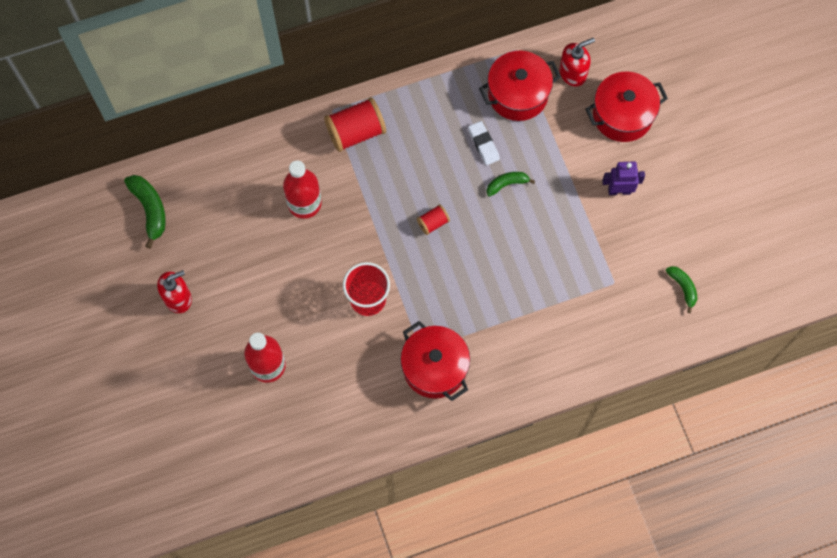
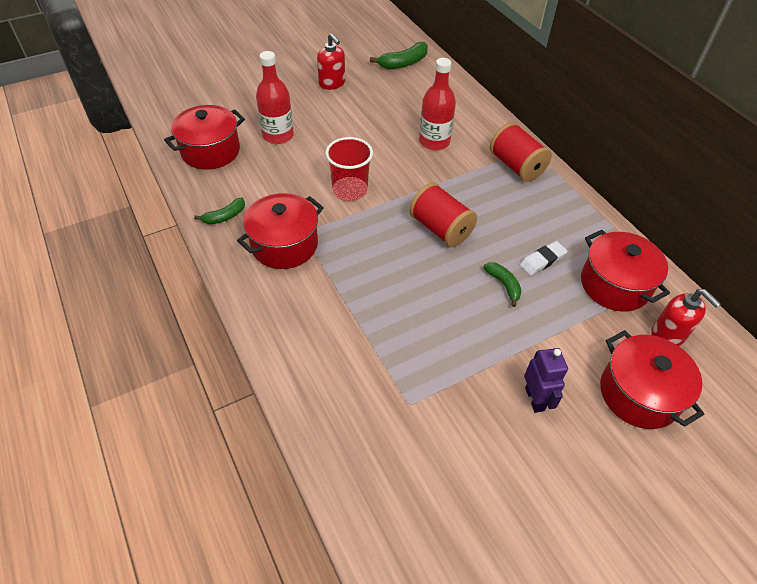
camera: 80 degrees right, 20 degrees down
(284, 439) = (210, 151): none -> red pot
(433, 223) = (440, 229): red spool -> red spool, size x1.93
(683, 287) = (420, 491): green banana -> green banana (225, 216)

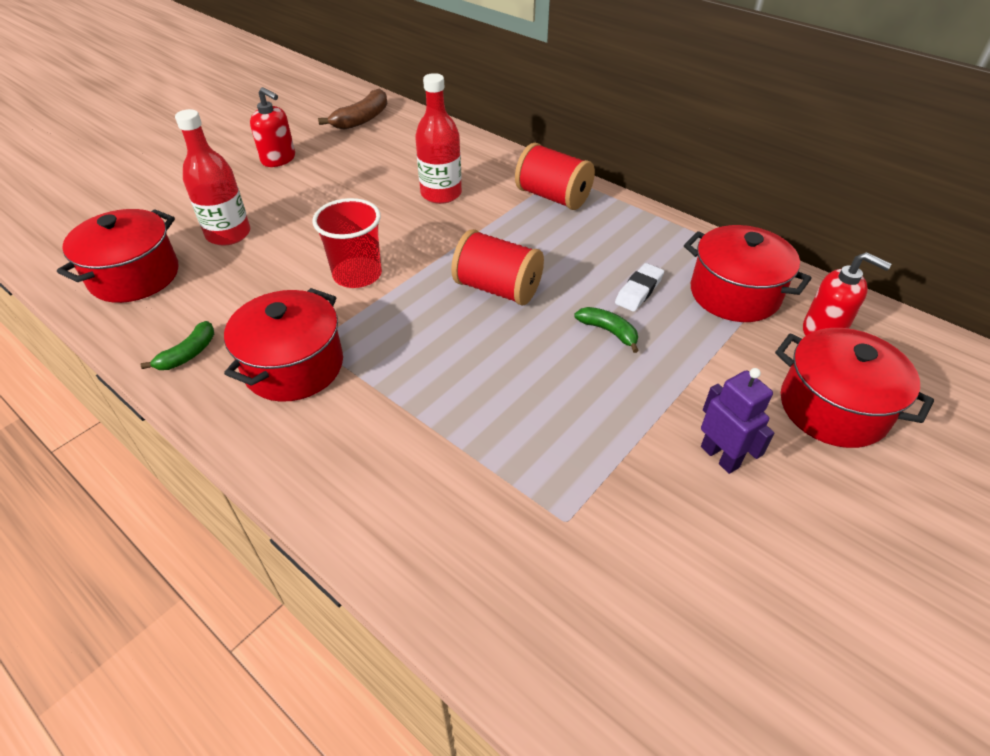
camera: 20 degrees left, 5 degrees down
(404, 63) = (362, 119): green banana -> brown banana

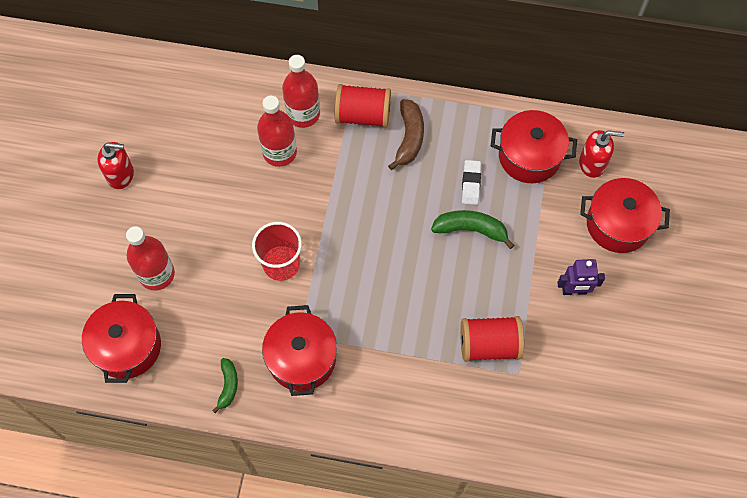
camera: 30 degrees left, 20 degrees up
(362, 119) = (148, 90): brown banana -> brown banana (409, 138)
(490, 176) = (303, 114): none -> red bottle
(497, 289) = (382, 228): red spool -> red spool (489, 345)
(608, 331) = (471, 229): green banana -> green banana, size x1.58
(720, 456) = (574, 291): purple robot -> purple robot turned 150 degrees clockwise

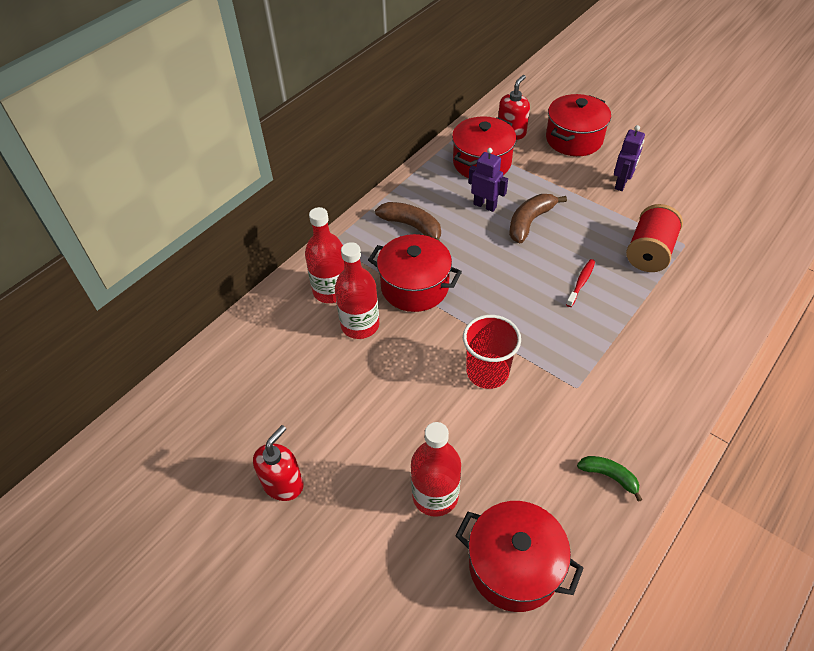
camera: 60 degrees left, 15 degrees down
(302, 358) = (604, 396): red pot -> red pot (414, 287)
(363, 115) = (366, 248): red spool -> none
(417, 299) = (581, 282): none -> red toothbrush
(471, 184) = (485, 205): white eraser -> purple robot
(471, 229) = (529, 222): green banana -> brown banana

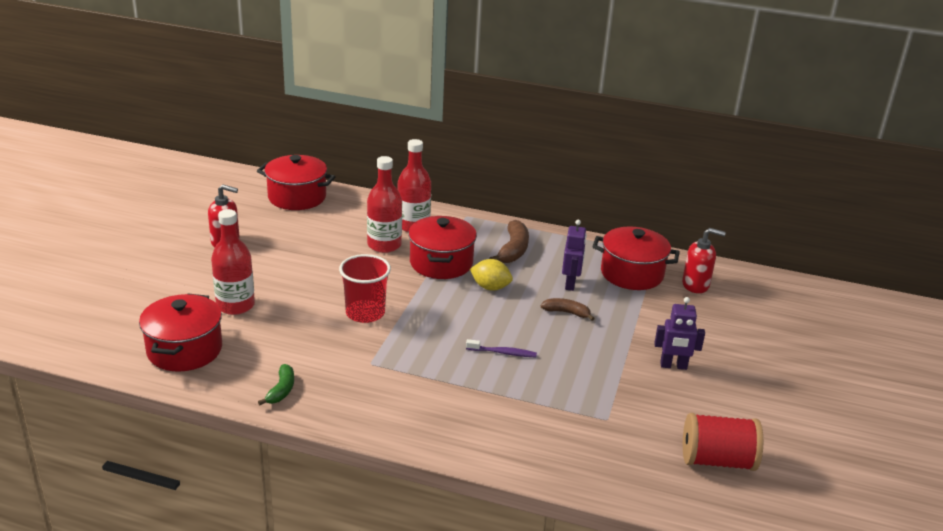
camera: 65 degrees right, 20 degrees down
(472, 261) = (490, 287): none -> yellow lemon
(529, 222) = (566, 312): brown banana -> brown banana, size x0.63
(574, 139) = (721, 326): red pot -> red pot (297, 197)
(581, 282) = (503, 353): red toothbrush -> purple toothbrush
(649, 252) = (576, 394): red spool -> red spool (717, 460)

